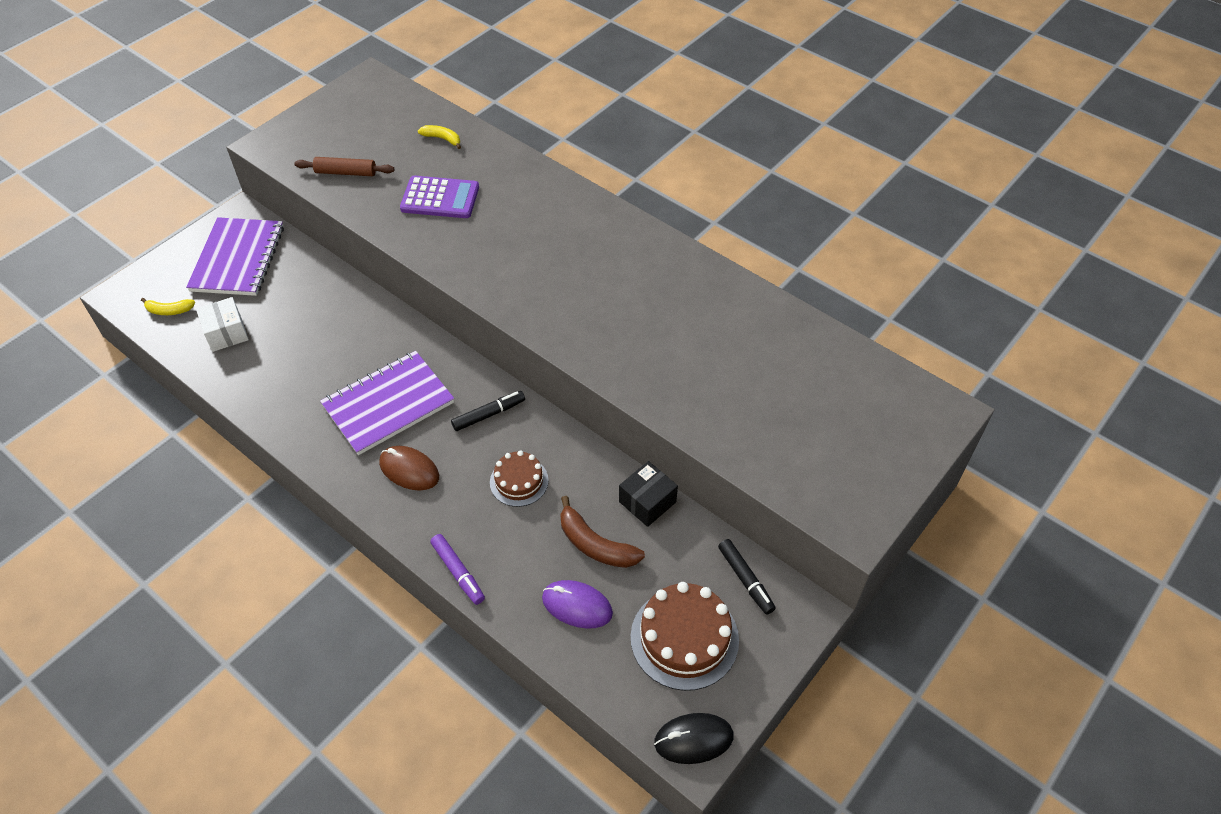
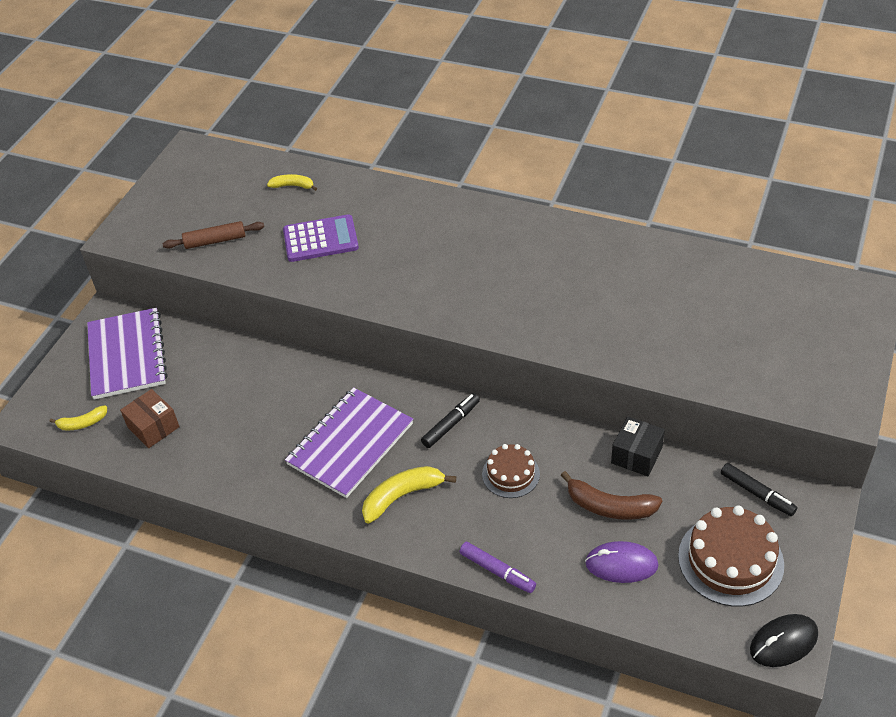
camera: 15 degrees left, 5 degrees down
(226, 333) = (153, 427): white box -> brown box
(409, 470) = (402, 496): brown mouse -> yellow banana

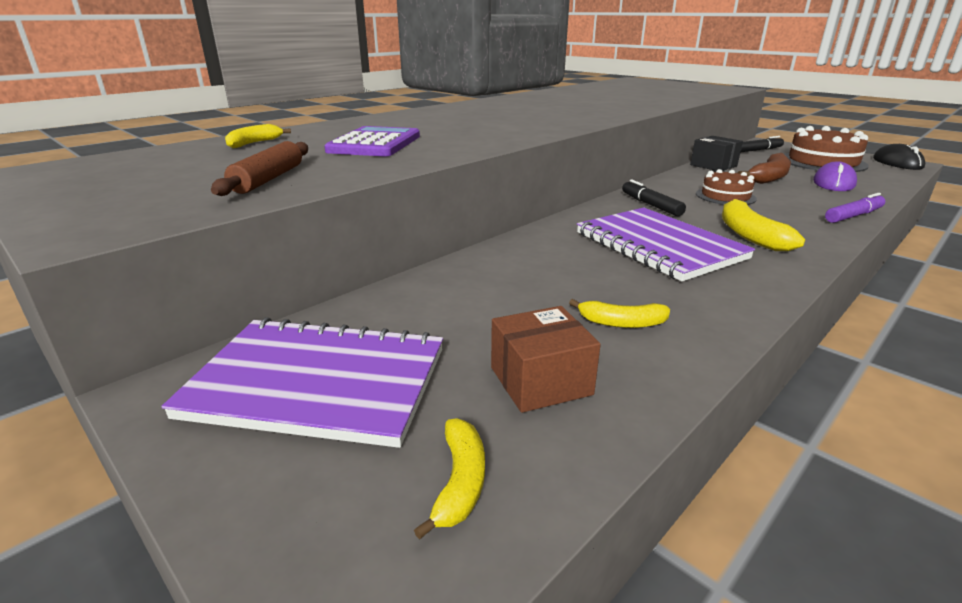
camera: 70 degrees left, 20 degrees down
(221, 445) = (621, 323): none -> yellow banana

